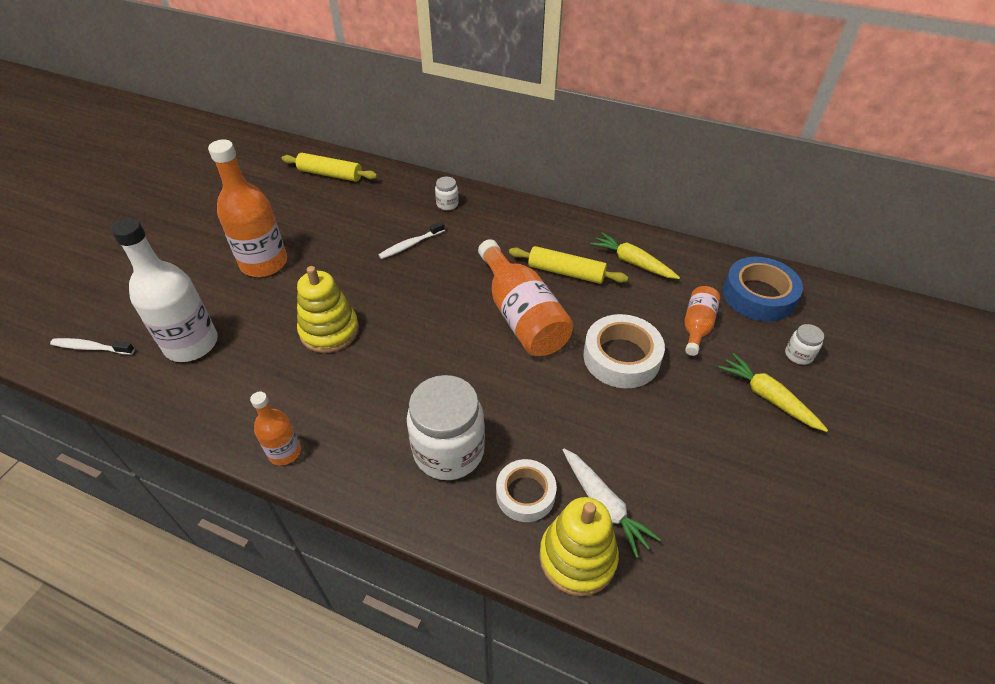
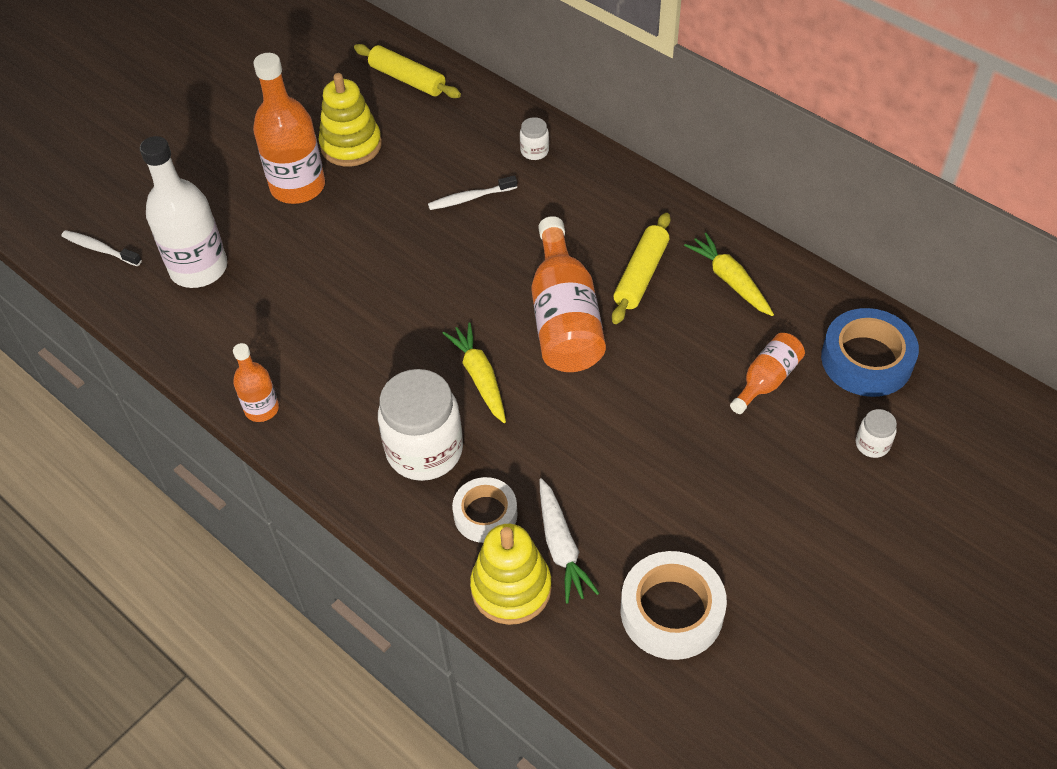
camera: 20 degrees right, 5 degrees up
(329, 331) = (345, 287): yellow stacking toy -> yellow stacking toy (351, 145)
(566, 272) = (641, 275): yellow rolling pin -> yellow rolling pin turned 75 degrees clockwise
(621, 357) = (657, 395): white tape -> white tape (671, 611)
(768, 397) = (804, 483): yellow carrot -> yellow carrot (479, 377)

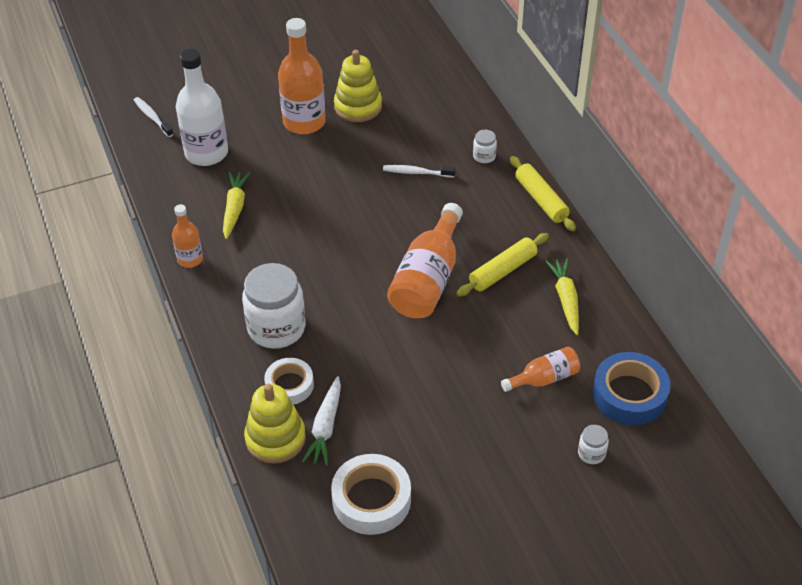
camera: 25 degrees right, 5 degrees down
(407, 79) = (427, 74): yellow rolling pin -> yellow rolling pin (541, 199)
(479, 377) = (344, 295): yellow carrot -> yellow carrot (234, 208)

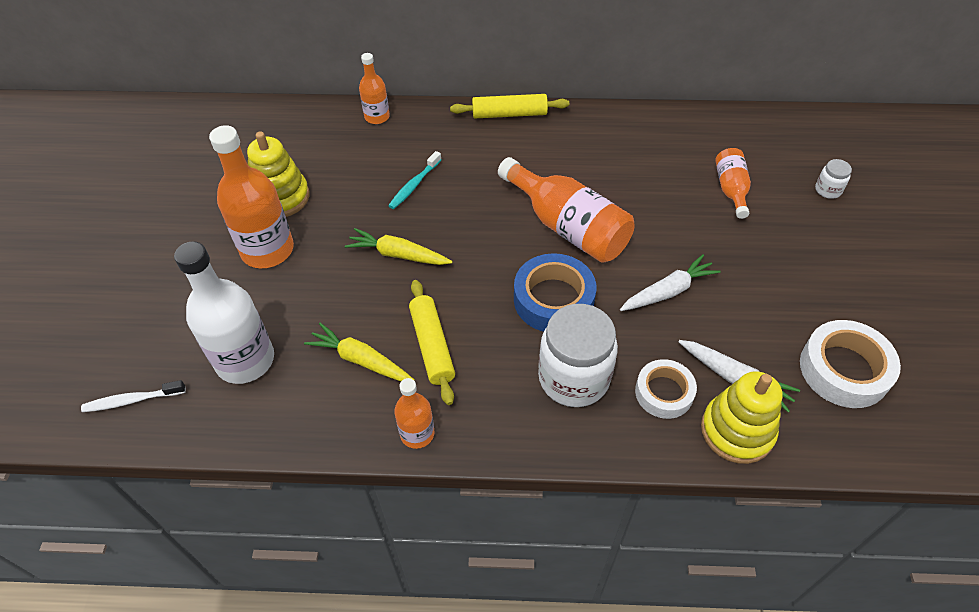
camera: 65 degrees left, 5 degrees up
(393, 363) = (668, 291): none -> white carrot
(416, 172) = (414, 185): white toothbrush -> turquoise toothbrush
(480, 122) = (377, 117): none -> orange bottle
(484, 156) = (426, 130): white jar -> none
(503, 271) = (585, 170): yellow rolling pin -> yellow rolling pin (432, 346)
(565, 299) = (642, 142): yellow carrot -> yellow carrot (398, 255)
(629, 394) = (769, 143): blue tape -> blue tape (553, 299)

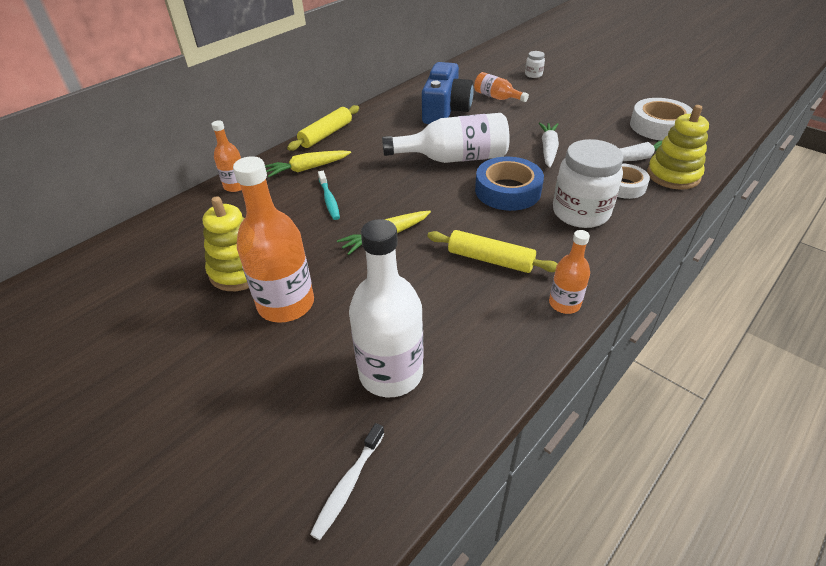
camera: 50 degrees left, 10 degrees down
(360, 360) = (465, 302): yellow carrot -> yellow carrot (307, 168)
(568, 227) = (454, 158): orange bottle -> white bottle
(652, 166) = (445, 110): none -> blue camera

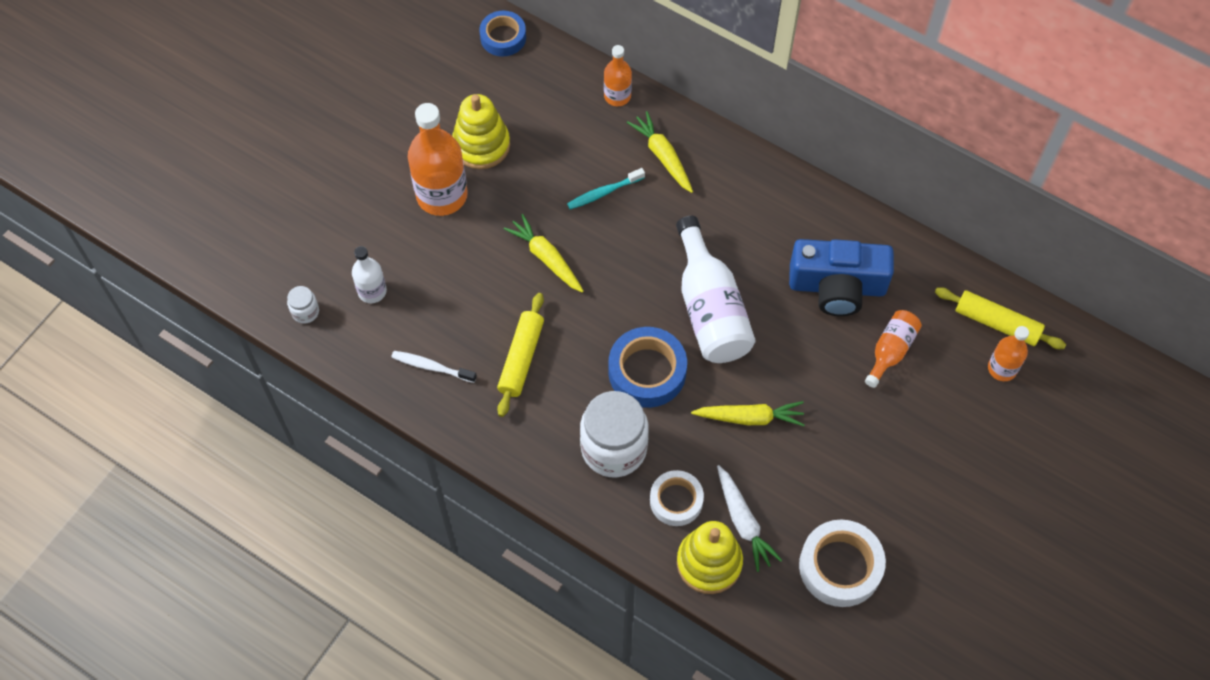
camera: 80 degrees right, 20 degrees up
(122, 247) = (503, 37): none -> blue tape
(326, 134) = (744, 156): yellow rolling pin -> yellow rolling pin (997, 323)
(348, 485) = (274, 280): white toothbrush -> white toothbrush (431, 367)
(391, 373) = (372, 291): white bottle -> white bottle, size x0.54
(533, 75) = (983, 401): white jar -> white jar (305, 312)
(548, 149) = (750, 418): white carrot -> yellow carrot
(564, 303) = (465, 425): orange bottle -> orange bottle (1002, 368)

